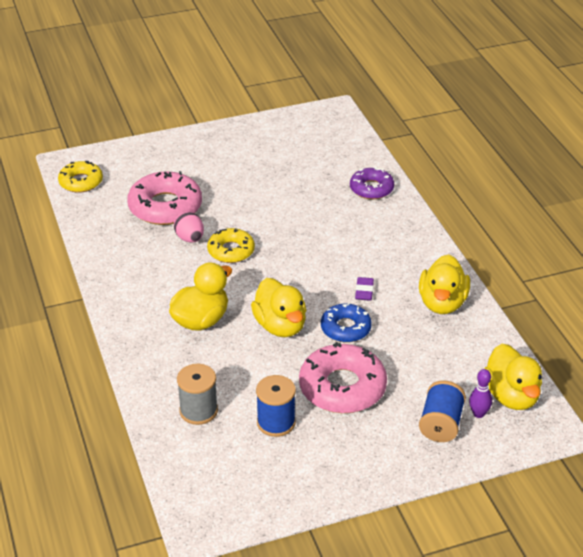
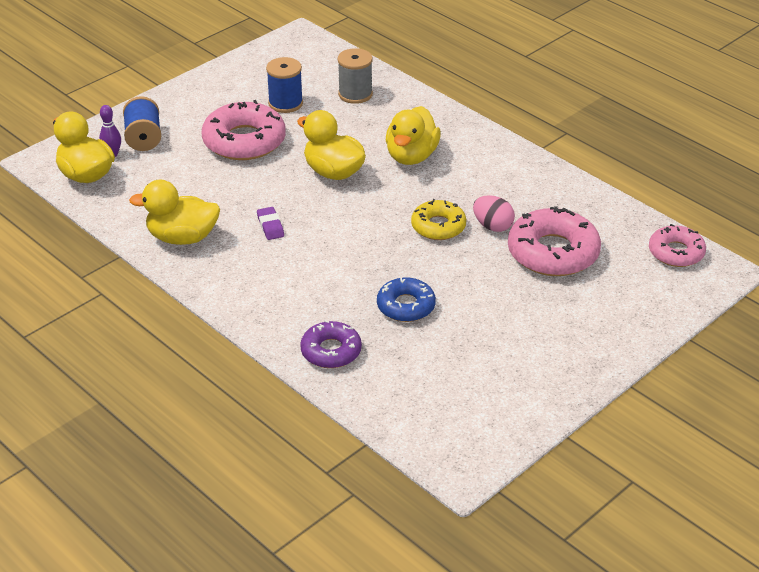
camera: 155 degrees right, 0 degrees up
(81, 182) = (676, 252): yellow donut -> pink donut
(345, 328) = (269, 187): blue donut -> blue donut (406, 306)
(442, 303) = (182, 238): yellow duck -> yellow duck turned 75 degrees counterclockwise

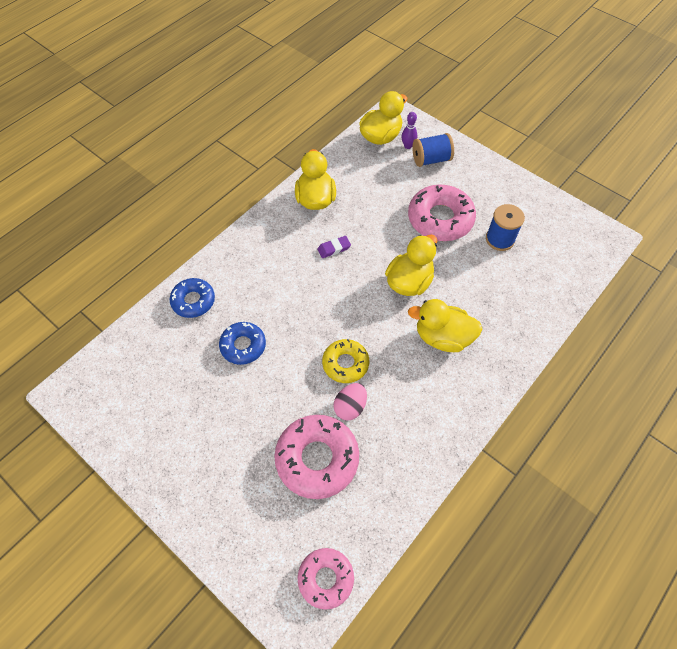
camera: 85 degrees right, 20 degrees up
(331, 351) = (193, 301): purple donut -> blue donut
(355, 94) = (528, 287): grey spool -> none

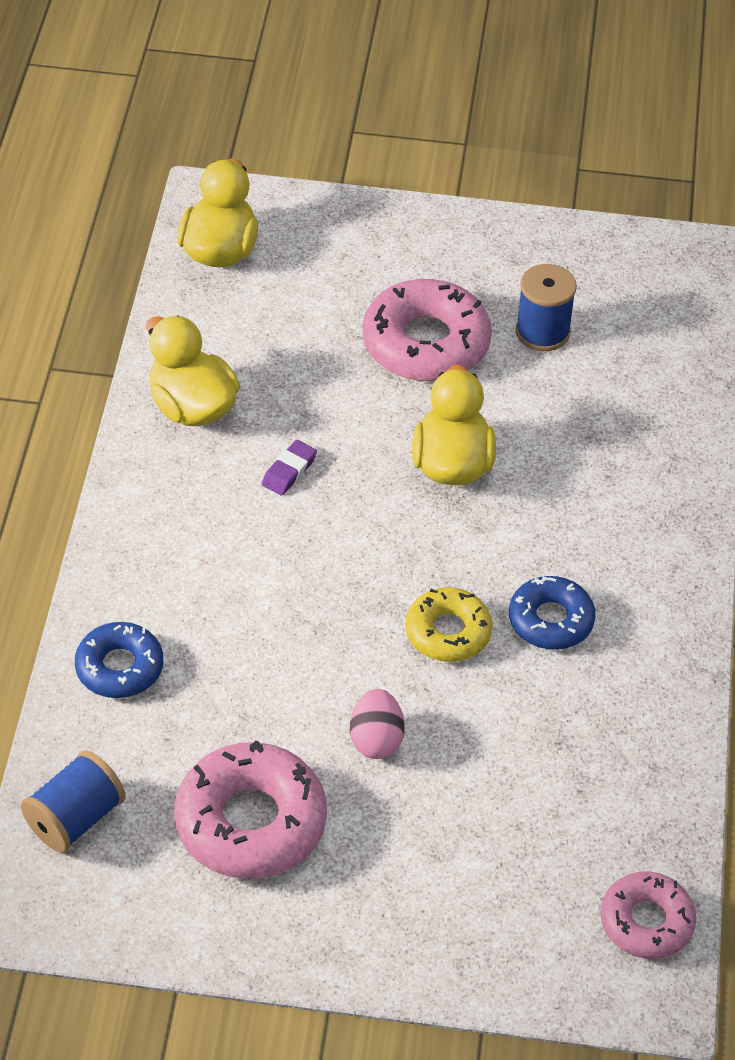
camera: 35 degrees left, 10 degrees down
(243, 346) = (264, 690): blue donut -> blue donut (551, 620)
(317, 459) = (512, 782): pink donut -> pink donut (251, 822)
(350, 407) = (504, 688): pink egg -> pink egg (376, 739)
(408, 146) = (279, 246): purple bowling pin -> none
(431, 159) = (336, 252): blue spool -> blue spool (75, 818)
(442, 337) = (564, 520): yellow duck -> none

